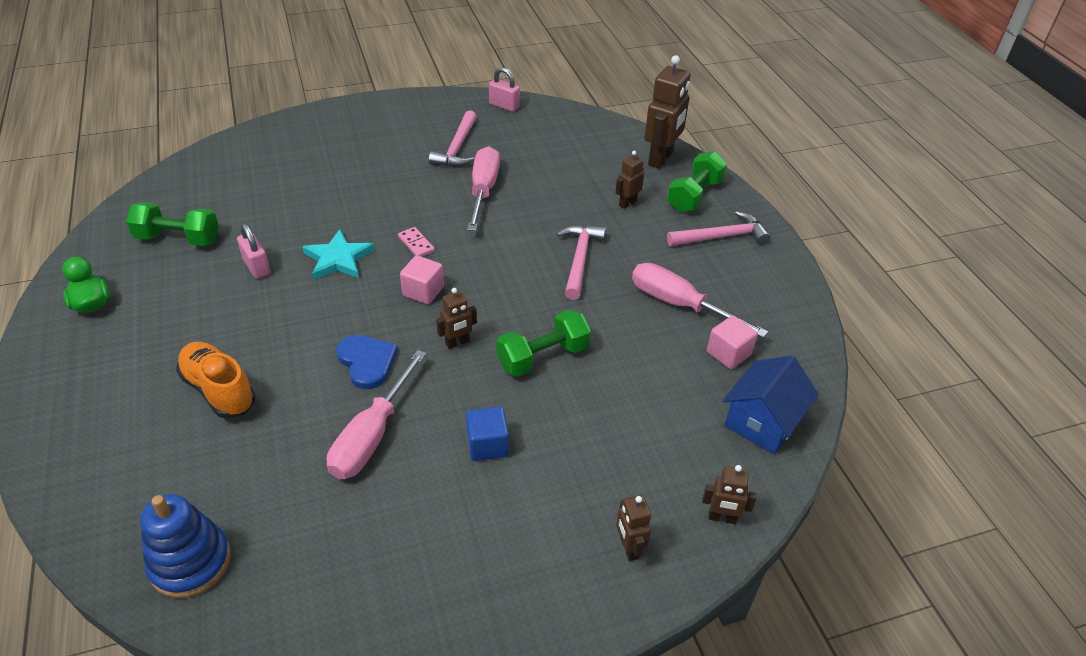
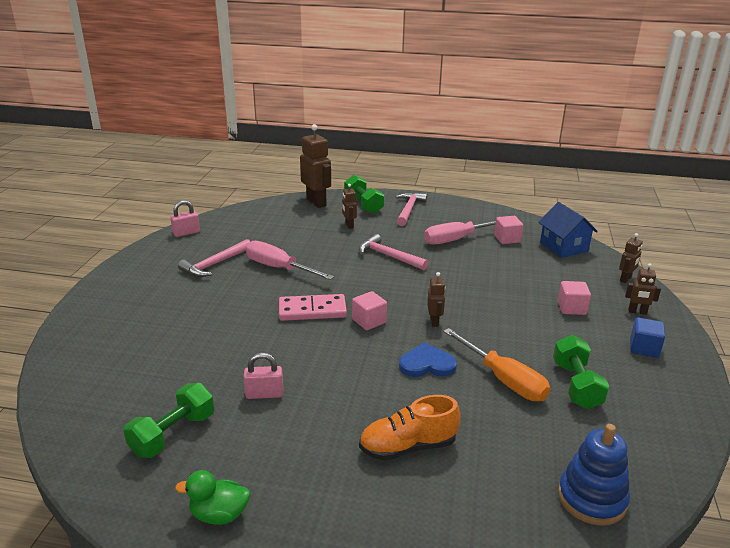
camera: 60 degrees left, 15 degrees down
(338, 259) = (295, 349): turquoise star -> none
(372, 436) = (504, 379): pink screwdriver -> orange screwdriver
(416, 244) = (312, 310): pink domino -> pink domino, size x1.92
(457, 148) = (214, 264): pink hammer -> pink hammer turned 90 degrees clockwise
(487, 445) = (537, 335): blue cube -> blue cube (644, 348)
(543, 357) = (470, 294): green dumbbell -> green dumbbell (576, 385)
(583, 467) = (571, 308): none -> pink cube

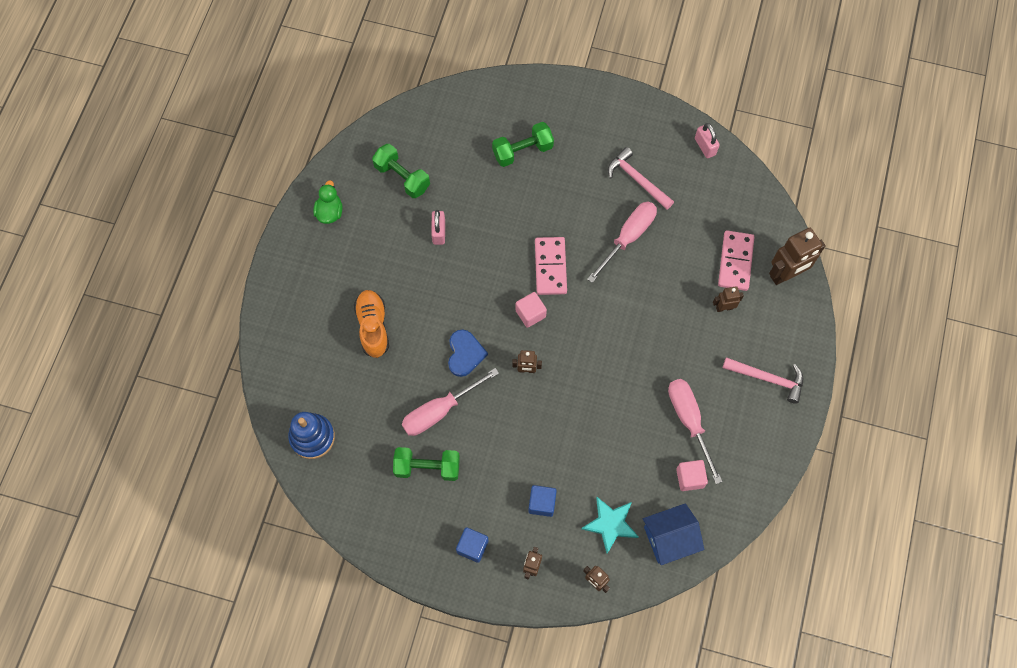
camera: 95 degrees right, 40 degrees up
(305, 221) = (735, 262): none -> pink domino
(363, 205) = (780, 327): green dumbbell -> green dumbbell (522, 151)
(389, 256) = (651, 343): pink hammer -> none
(504, 379) = (439, 411): orange screwdriver -> pink screwdriver
(569, 273) = (610, 524): none -> turquoise star
(571, 308) = (542, 503): pink cube -> blue cube

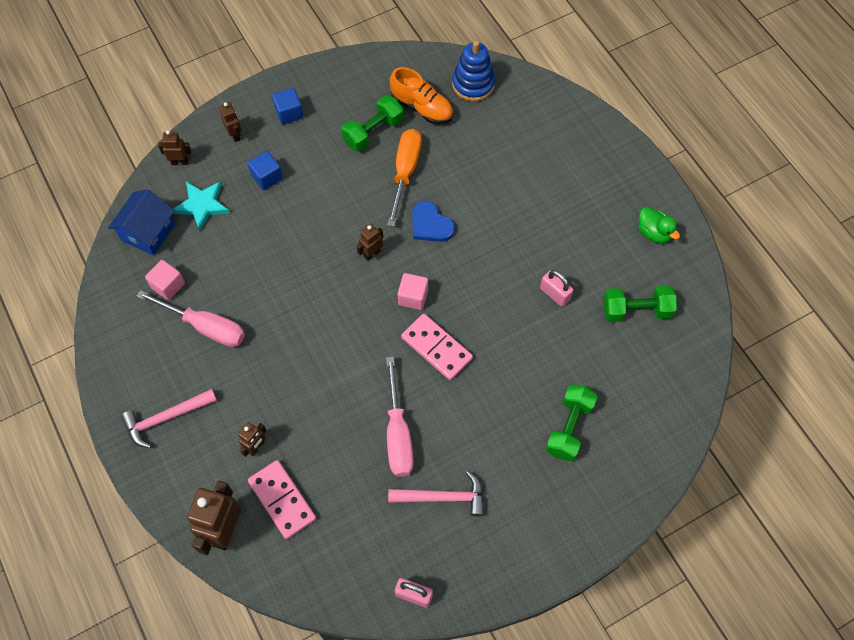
camera: 135 degrees right, 5 degrees down
(373, 327) = (519, 184): orange shoe -> orange shoe (422, 107)
(439, 411) = (405, 172): pink screwdriver -> orange screwdriver

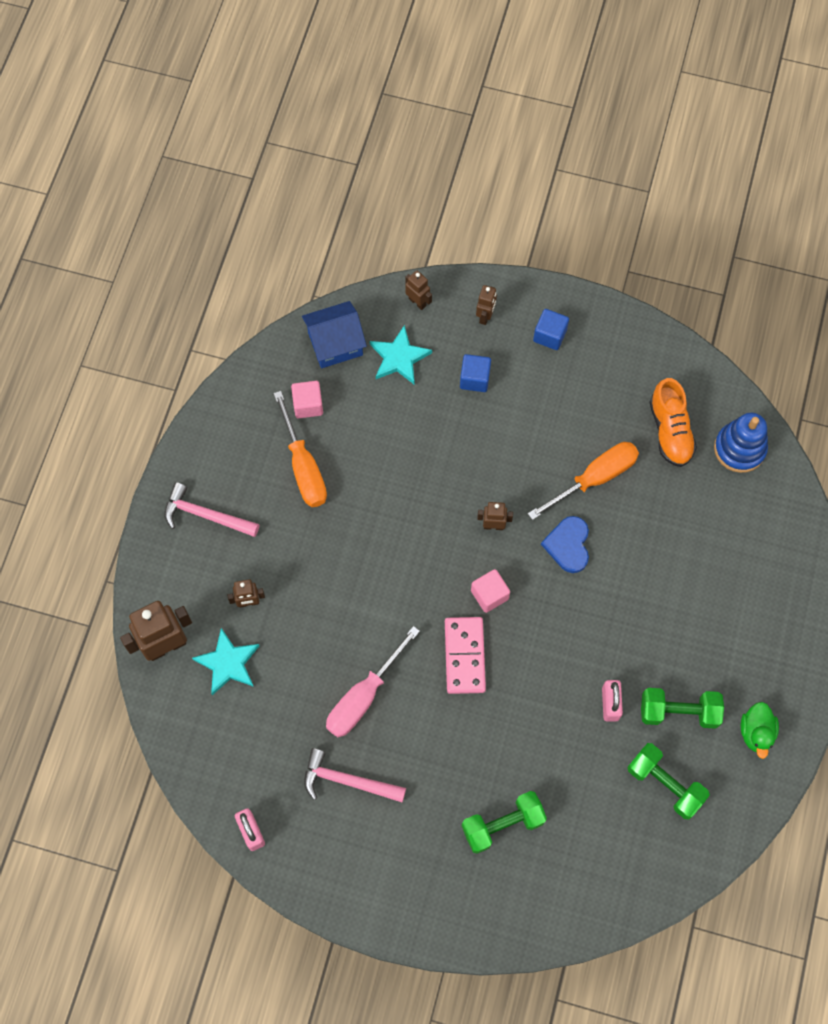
camera: 45 degrees right, 5 degrees up
(205, 327) = (303, 467): pink screwdriver -> orange screwdriver
(282, 500) = (228, 663): pink domino -> turquoise star
(373, 132) = (604, 416): green dumbbell -> green dumbbell (678, 712)
(443, 497) = (347, 780): pink hammer -> pink hammer turned 150 degrees clockwise

